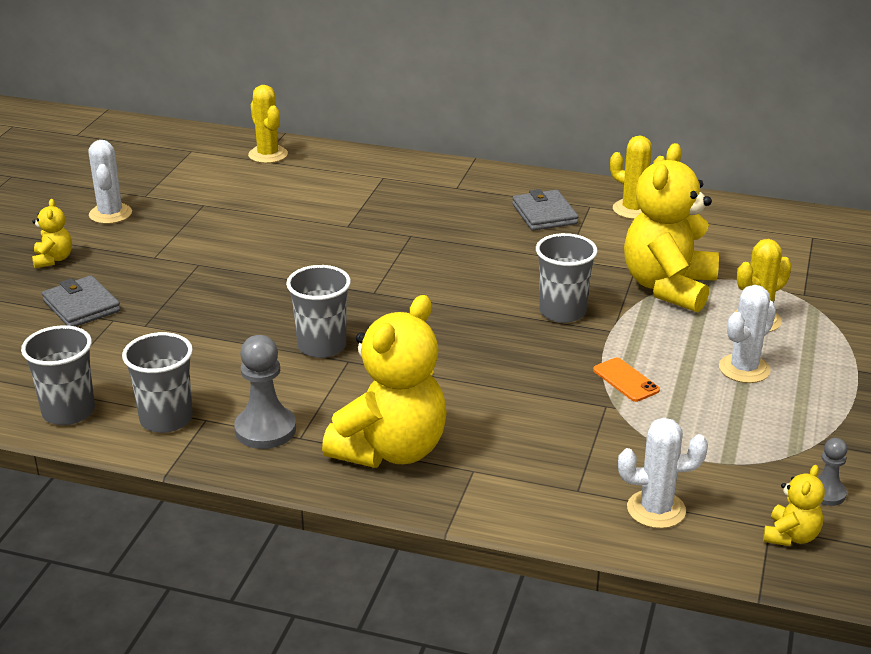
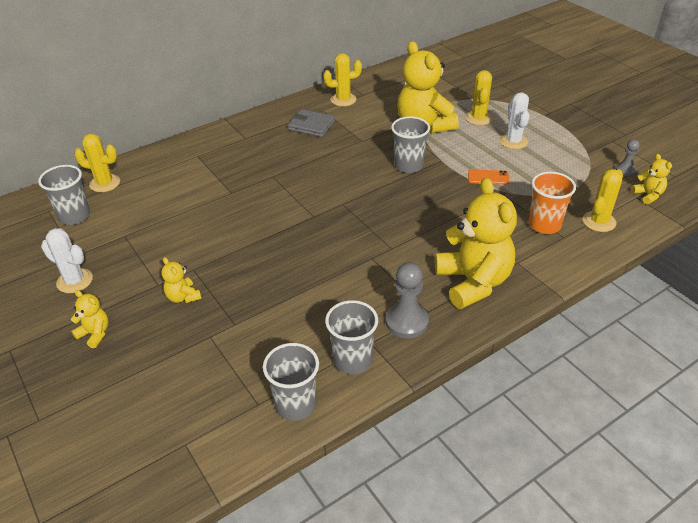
camera: 50 degrees left, 10 degrees up
(81, 306) = (174, 344): grey wallet -> none
(151, 278) = (183, 297): none -> yellow teddy bear
(322, 346) = (346, 261): grey cup -> grey cup (74, 216)
(583, 464) = (544, 225): none -> orange cup
(656, 509) = (599, 221): white cactus -> yellow cactus

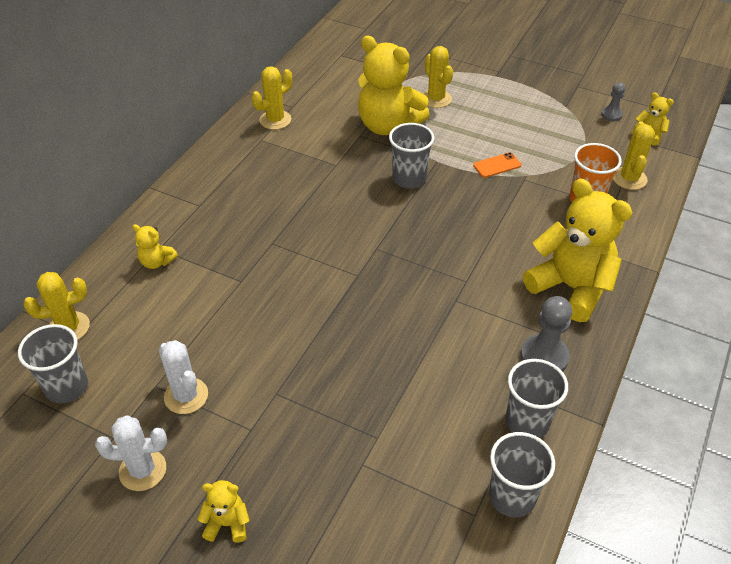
camera: 30 degrees left, 5 degrees up
(183, 297) = (293, 432): yellow teddy bear -> yellow teddy bear (157, 262)
(311, 125) = (265, 164): grey wallet -> none
(513, 141) = (489, 116): white cactus -> white cactus (186, 396)

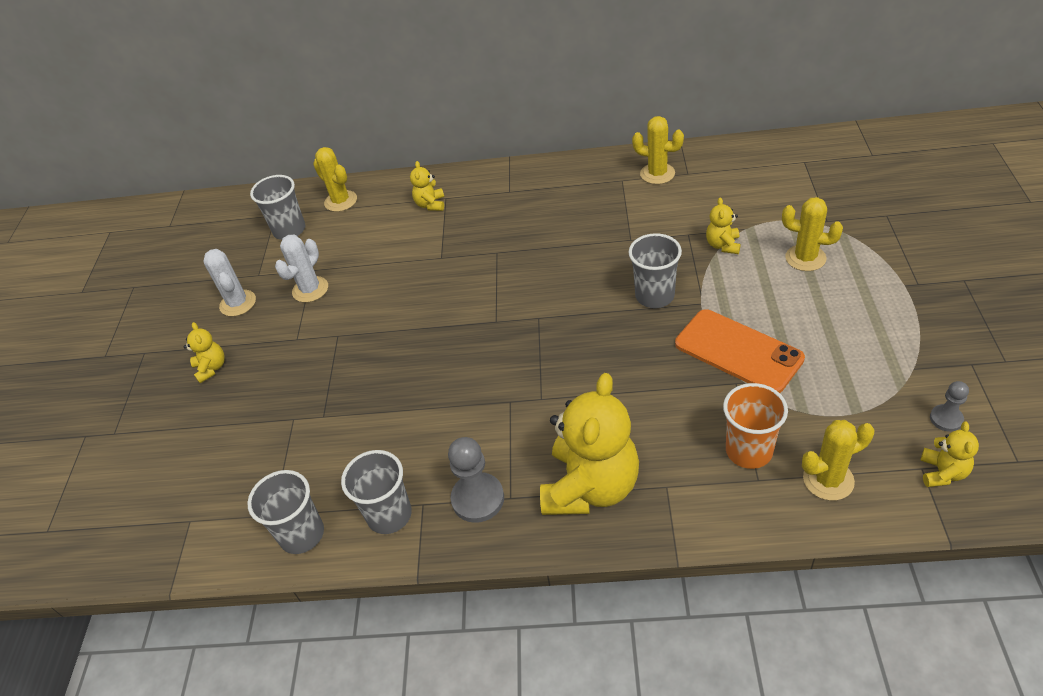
camera: 70 degrees right, 0 degrees up
(388, 126) = (723, 245): yellow teddy bear -> yellow teddy bear, size x0.45
(436, 99) = (805, 258): yellow cactus -> yellow cactus turned 75 degrees clockwise
(497, 165) = (738, 351): orange phone -> orange phone, size x2.09

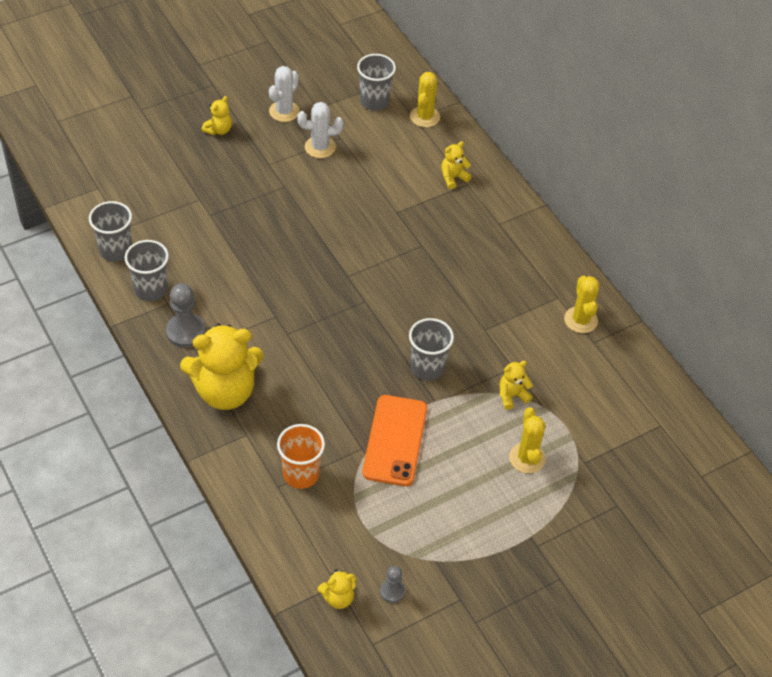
camera: 50 degrees right, 5 degrees up
(828, 480) = (298, 528): yellow cactus -> none

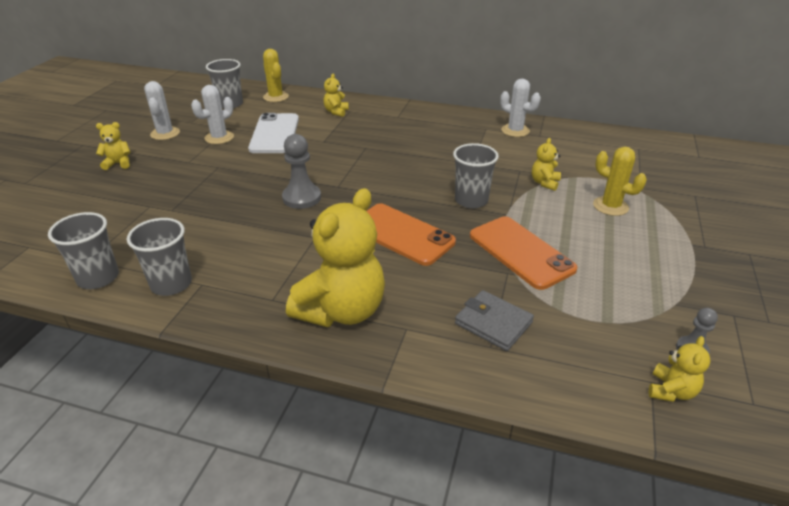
camera: 40 degrees left, 15 degrees down
(185, 332) = (246, 293): grey pawn -> grey pawn (301, 198)
(218, 130) = (118, 163): yellow teddy bear -> yellow teddy bear turned 90 degrees counterclockwise
(301, 474) = (493, 323): orange cup -> grey wallet
(335, 360) = (401, 234): none -> orange phone
(368, 173) = (275, 134): none -> white phone
(580, 320) = (515, 131): yellow cactus -> white cactus

